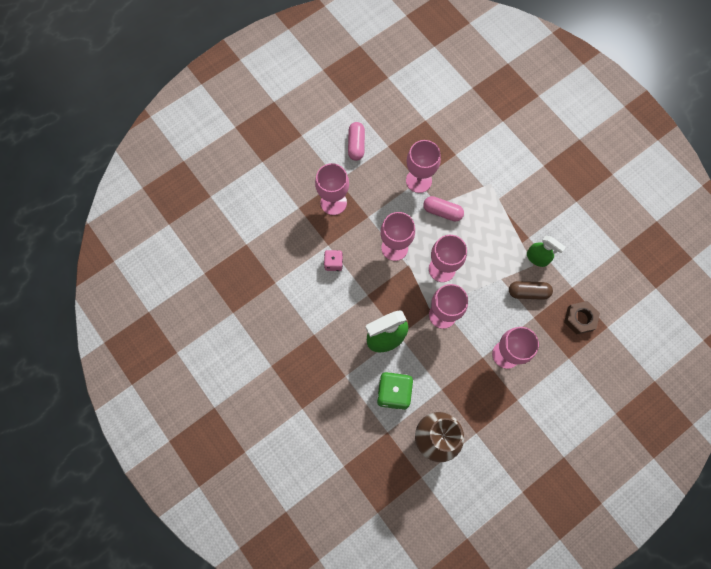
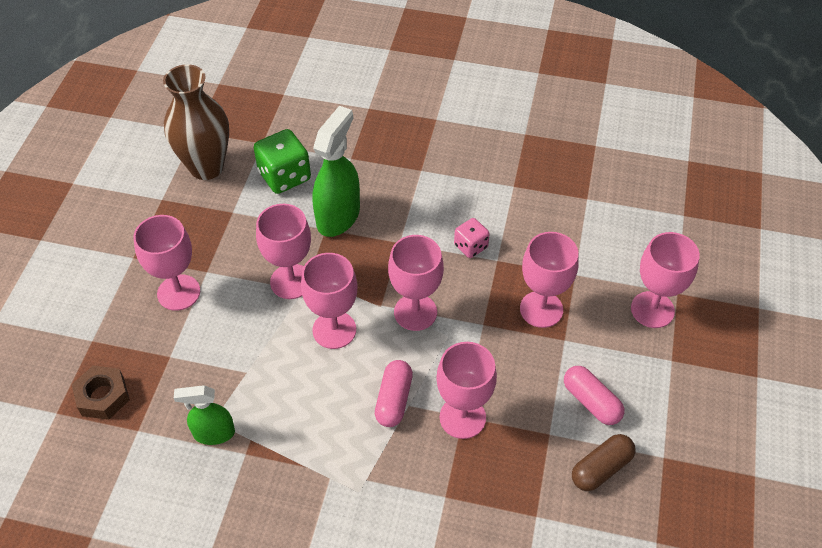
camera: 140 degrees right, 20 degrees down
(283, 162) = (652, 309): none -> pink goblet
(442, 212) = (394, 400): pink capsule -> pink capsule turned 60 degrees counterclockwise
(528, 292) = (197, 380): brown capsule -> brown capsule (601, 468)

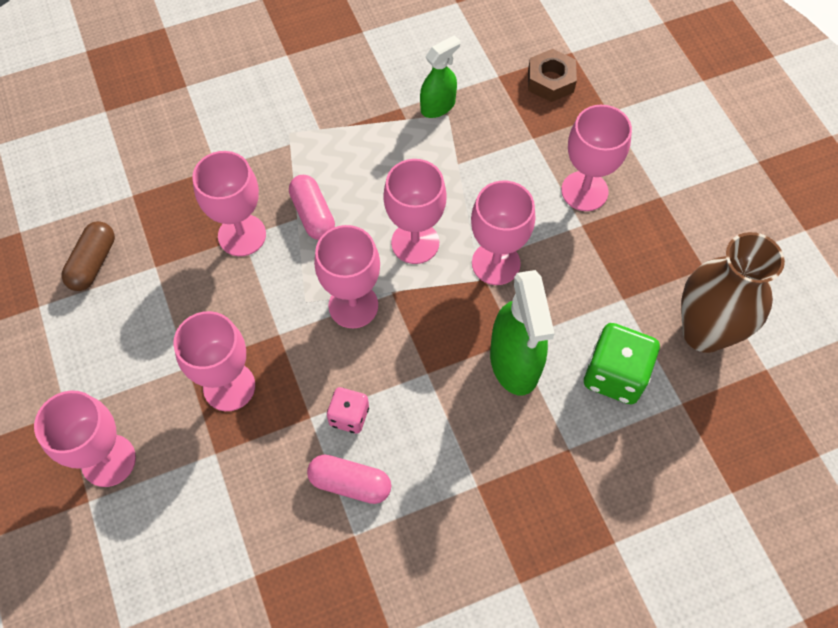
camera: 145 degrees right, 10 degrees up
(591, 402) = (129, 318): pink capsule -> pink capsule (350, 483)

